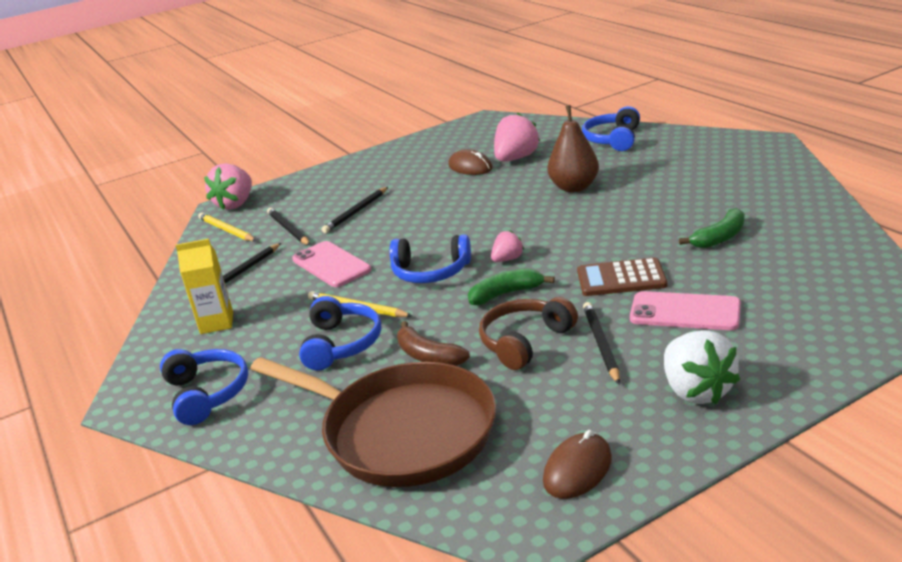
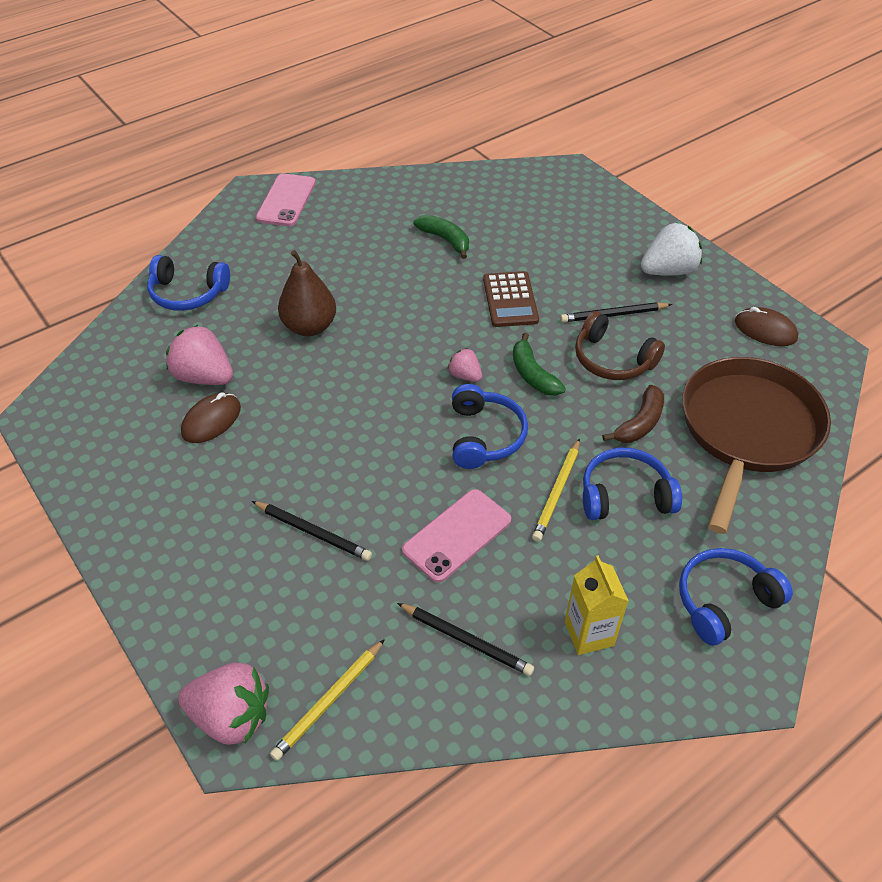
camera: 100 degrees left, 20 degrees up
(289, 229) = (347, 608): black pencil -> none
(685, 312) = (565, 268): pink phone -> pink phone (286, 200)

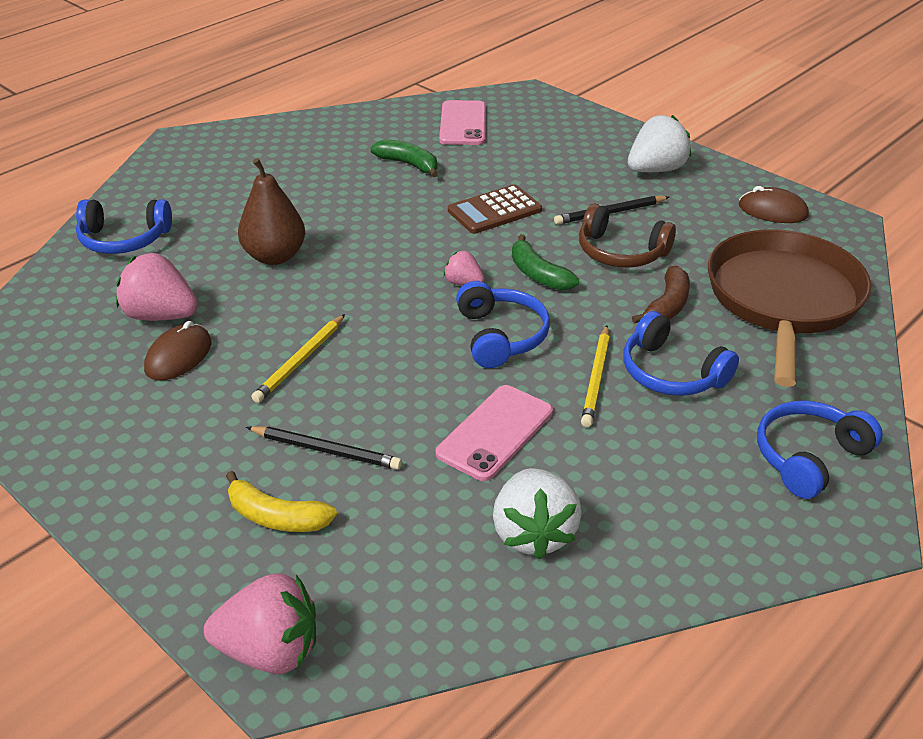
camera: 10 degrees left, 10 degrees down
(260, 591) = (276, 517): none -> yellow banana
(286, 200) = (220, 145): pink phone -> pink phone (463, 123)
(329, 701) = (387, 617): yellow pencil -> yellow pencil (300, 360)
(466, 640) = (533, 533): black pencil -> white strawberry
(510, 300) = (494, 210): brown calculator -> brown calculator turned 75 degrees clockwise
(589, 633) = (671, 508): yellow carton -> none
(625, 495) = (671, 372): blue headphones -> blue headphones turned 120 degrees counterclockwise

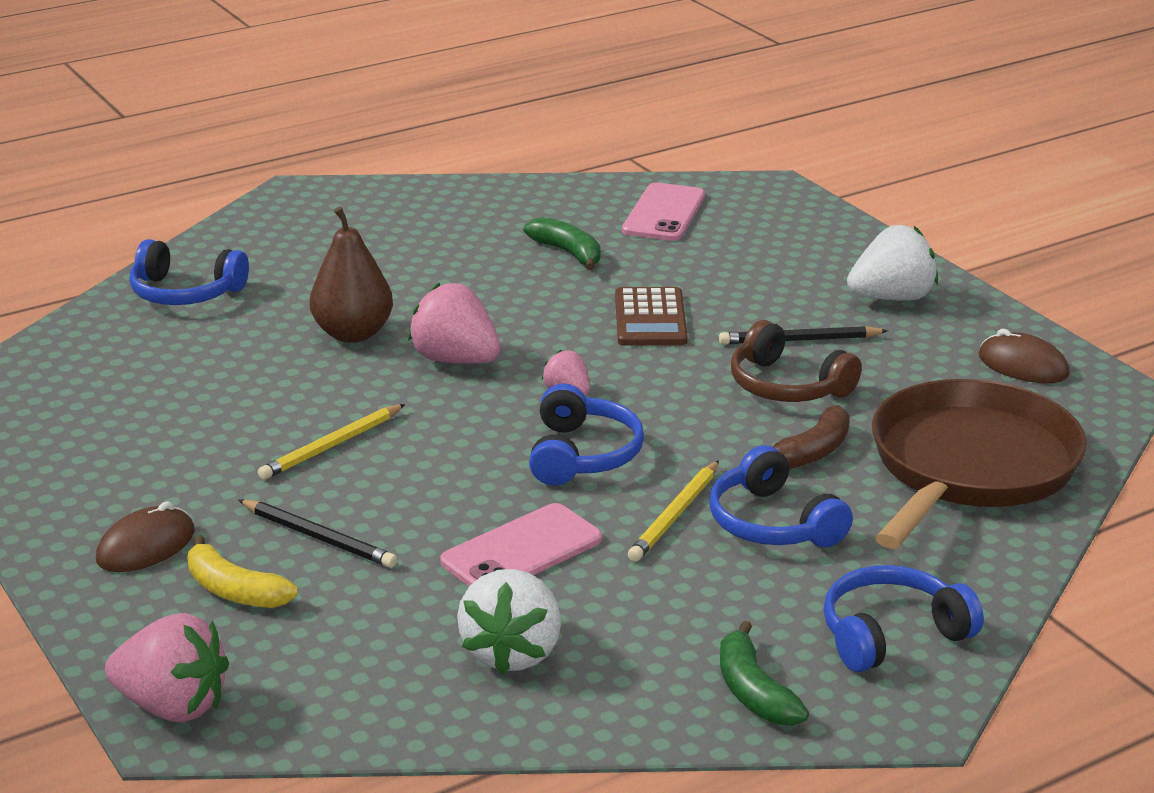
camera: 15 degrees right, 10 degrees down
(161, 315) = (193, 377): pink strawberry -> pink strawberry (455, 360)
(178, 356) = (196, 421): brown mouse -> brown mouse (146, 546)
(494, 210) = (650, 318): brown calculator -> brown calculator turned 75 degrees counterclockwise
(538, 274) = (666, 396): green banana -> green banana (753, 691)

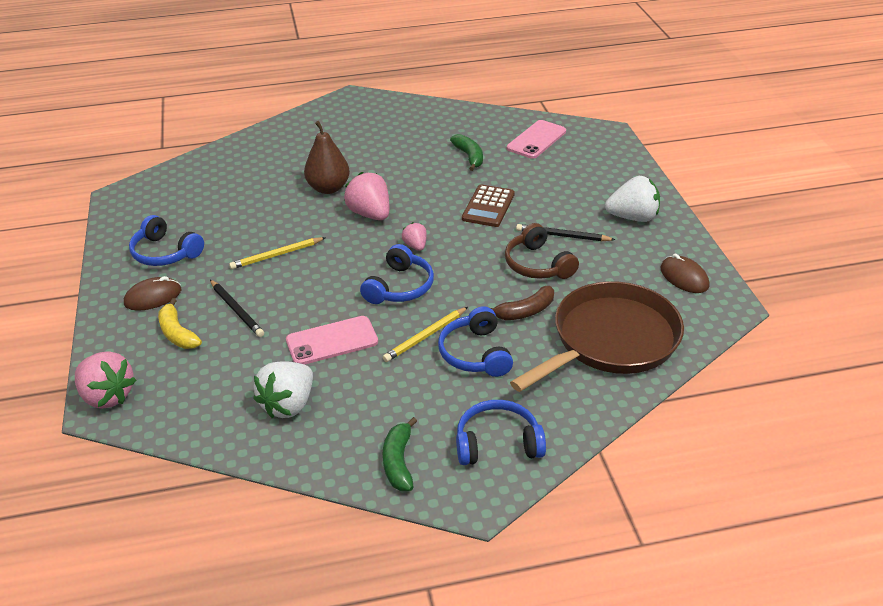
camera: 20 degrees right, 10 degrees up
(185, 292) = (262, 149): blue headphones -> blue headphones (165, 253)

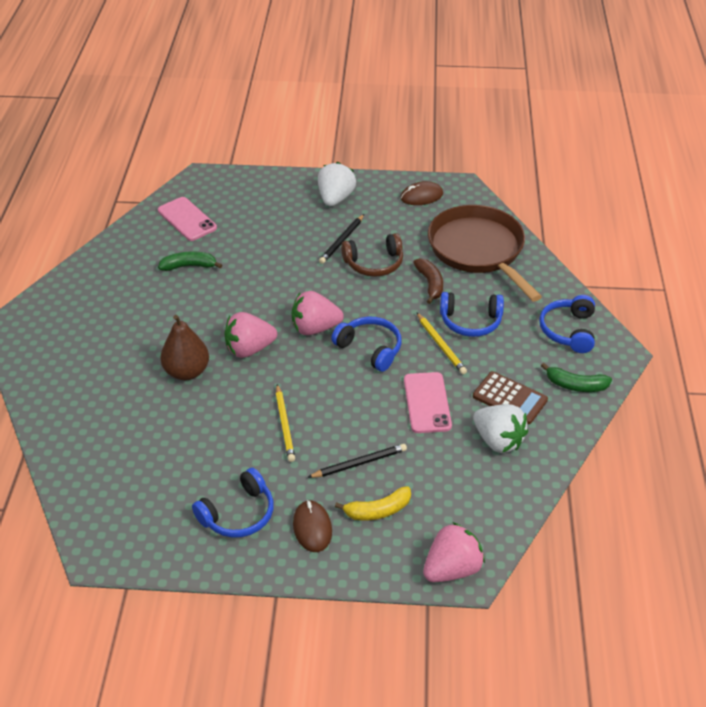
camera: 75 degrees left, 5 degrees up
(415, 246) = (315, 328): pink strawberry -> pink strawberry, size x1.85
(488, 206) = (278, 272): brown calculator -> brown calculator (510, 398)

